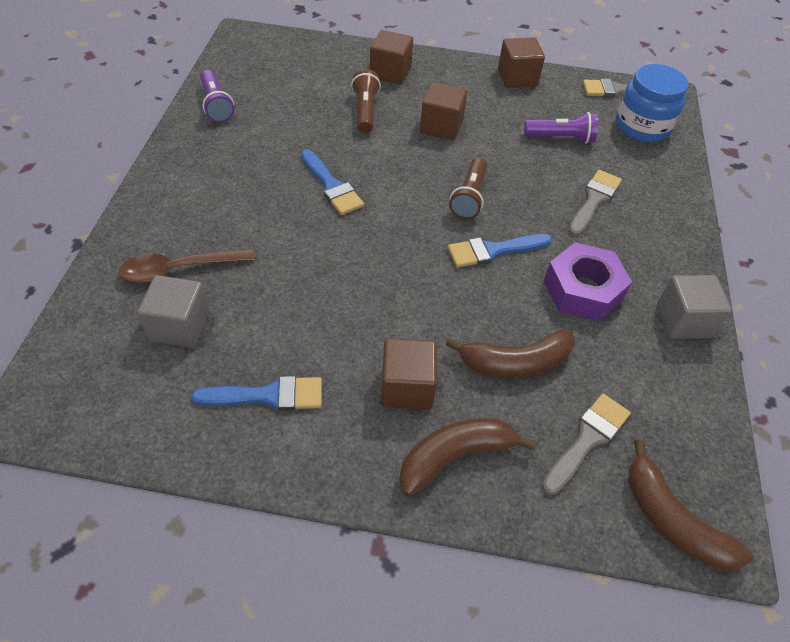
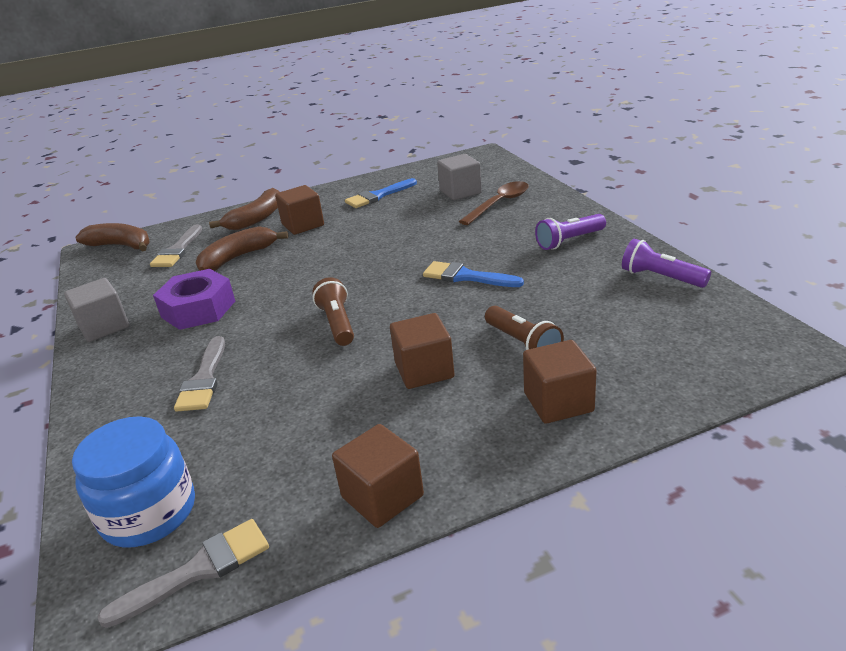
camera: 155 degrees right, 20 degrees down
(493, 250) = (289, 299): blue brush -> none
(561, 138) = (268, 431): purple flashlight -> purple flashlight (569, 241)

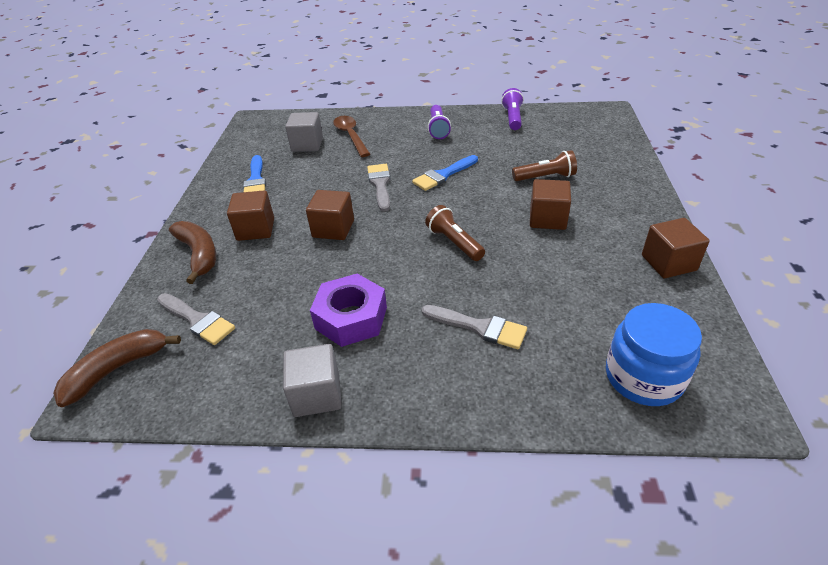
camera: 65 degrees left, 10 degrees up
(199, 570) = (712, 354): grey brush -> grey brush (380, 185)
(238, 257) = (272, 279): brown banana -> none
(337, 323) = (454, 242): brown flashlight -> brown flashlight turned 45 degrees clockwise
(558, 402) = (612, 183): brown cube -> brown cube (333, 229)
(660, 277) = (512, 118): purple flashlight -> purple flashlight turned 120 degrees clockwise

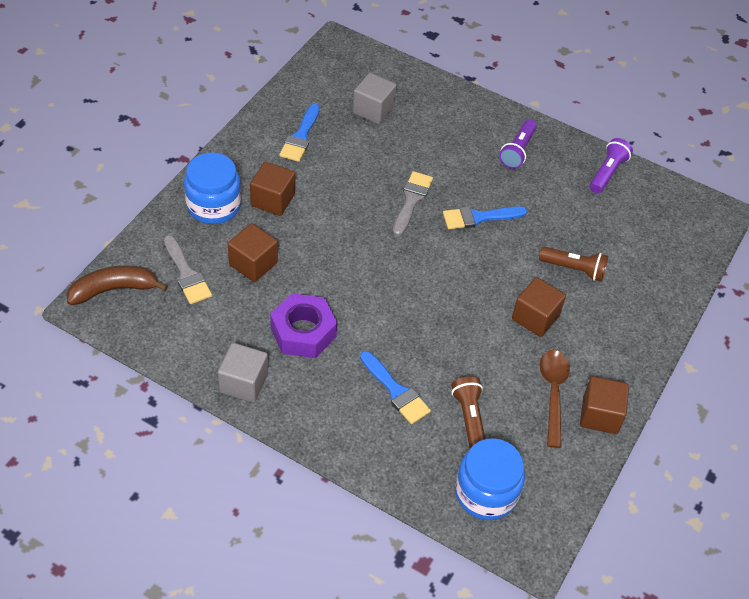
camera: 20 degrees right, 10 degrees up
(199, 254) = (214, 205): brown banana -> blue jar
(333, 229) = (339, 233): brown cube -> brown cube (253, 264)
(351, 136) = (423, 118): brown spoon -> brown spoon (553, 393)
(454, 242) = (433, 301): brown flashlight -> brown flashlight (469, 418)
(479, 327) = (396, 391): grey brush -> blue brush

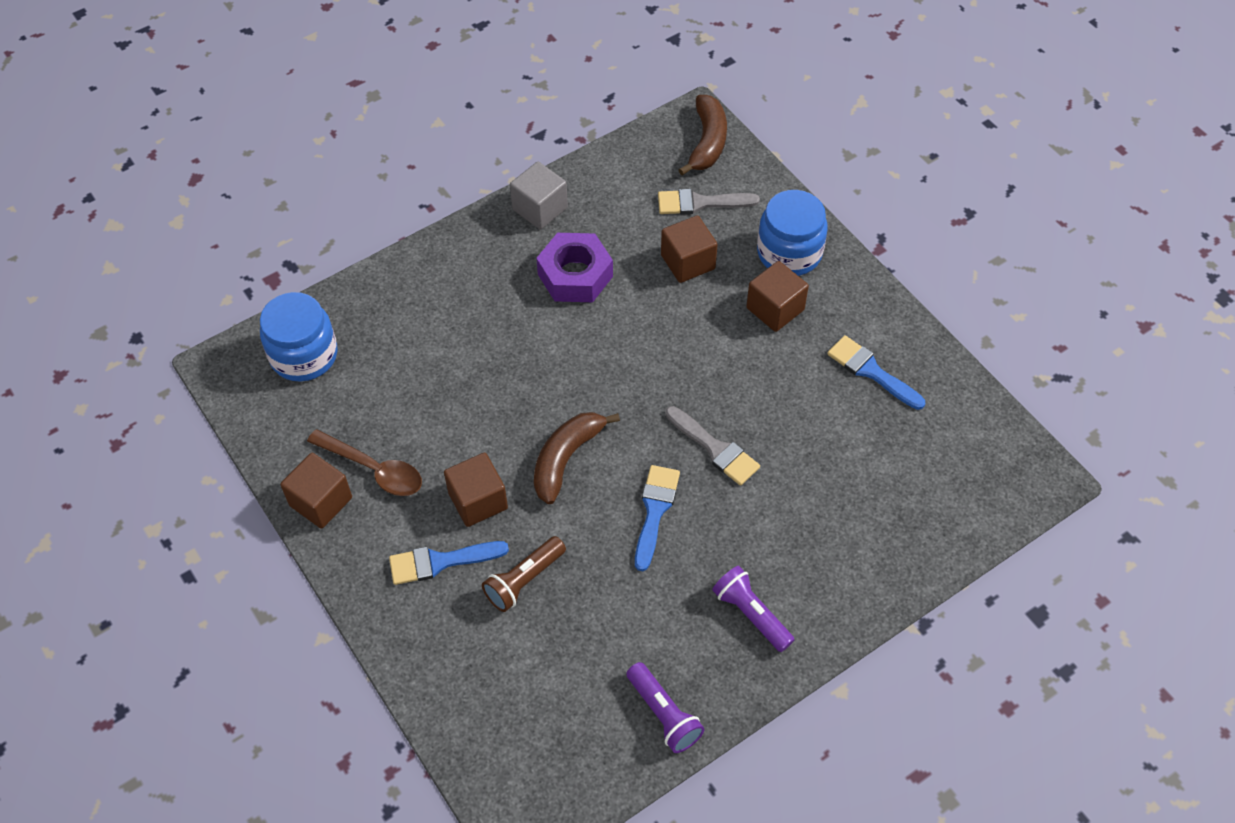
camera: 120 degrees right, 5 degrees up
(373, 110) = (893, 469): grey cube -> none
(396, 391) = (459, 327): blue brush -> blue brush (440, 562)
(469, 418) = (391, 377): brown flashlight -> none
(470, 279) = (566, 459): none -> brown banana

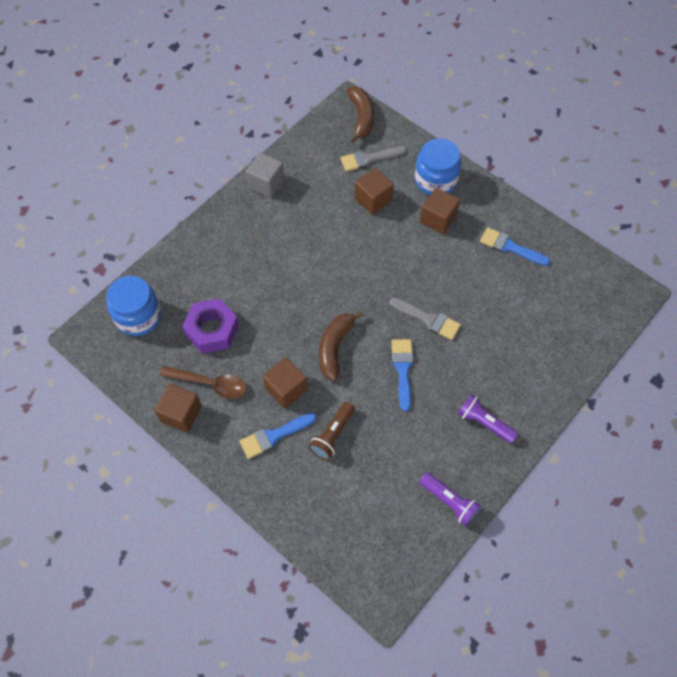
camera: 15 degrees left, 5 degrees up
(575, 275) = (303, 223): purple nut -> purple nut (212, 330)

